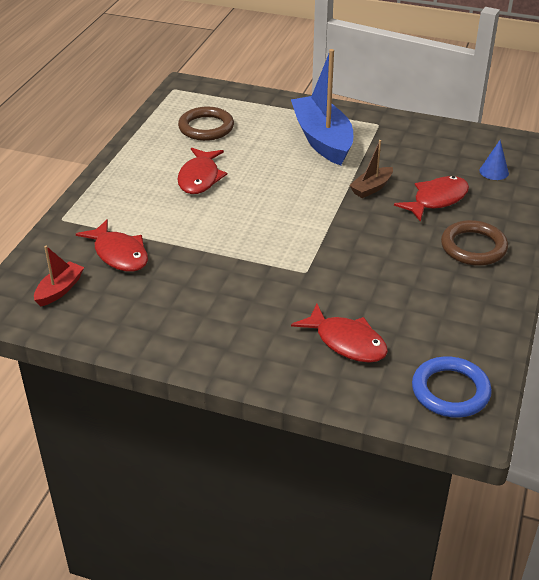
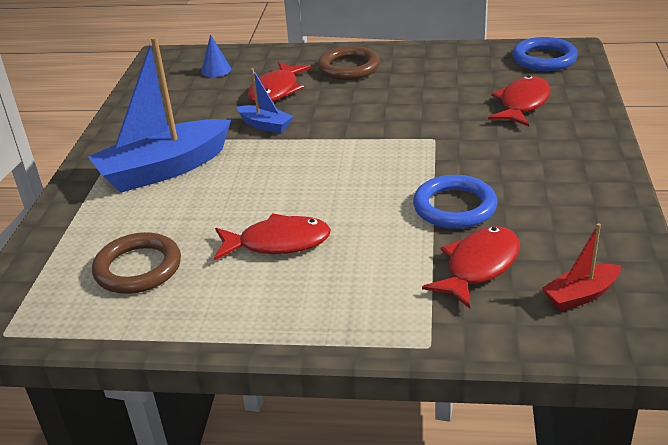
camera: 100 degrees left, 5 degrees down
(59, 290) = (580, 295): red boat -> red boat turned 45 degrees counterclockwise
(195, 259) = (454, 207): none -> blue ring
(371, 188) = (265, 125): brown boat -> blue boat
(436, 200) = (276, 91): red fish -> red fish turned 105 degrees counterclockwise

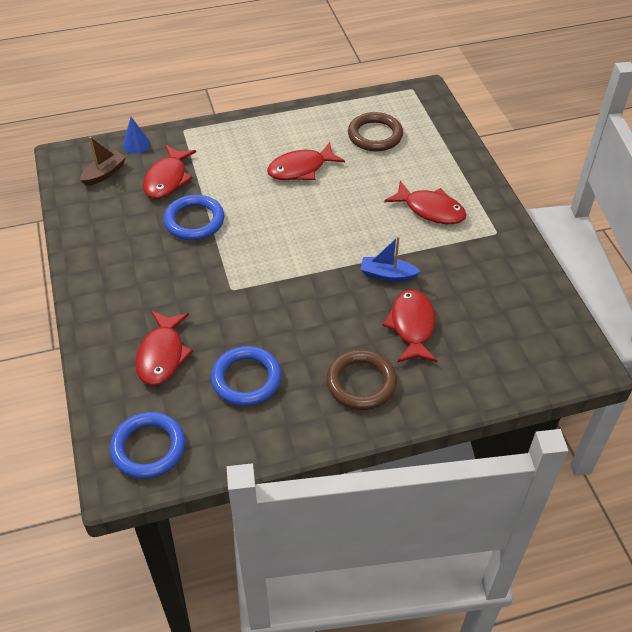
camera: 155 degrees right, 15 degrees up
(164, 169) = (430, 210): blue boat -> red fish
(216, 70) = (502, 348): blue cone -> blue cone (136, 144)
(446, 81) = (246, 379): none -> blue ring
(580, 295) = (104, 173): red boat -> brown boat

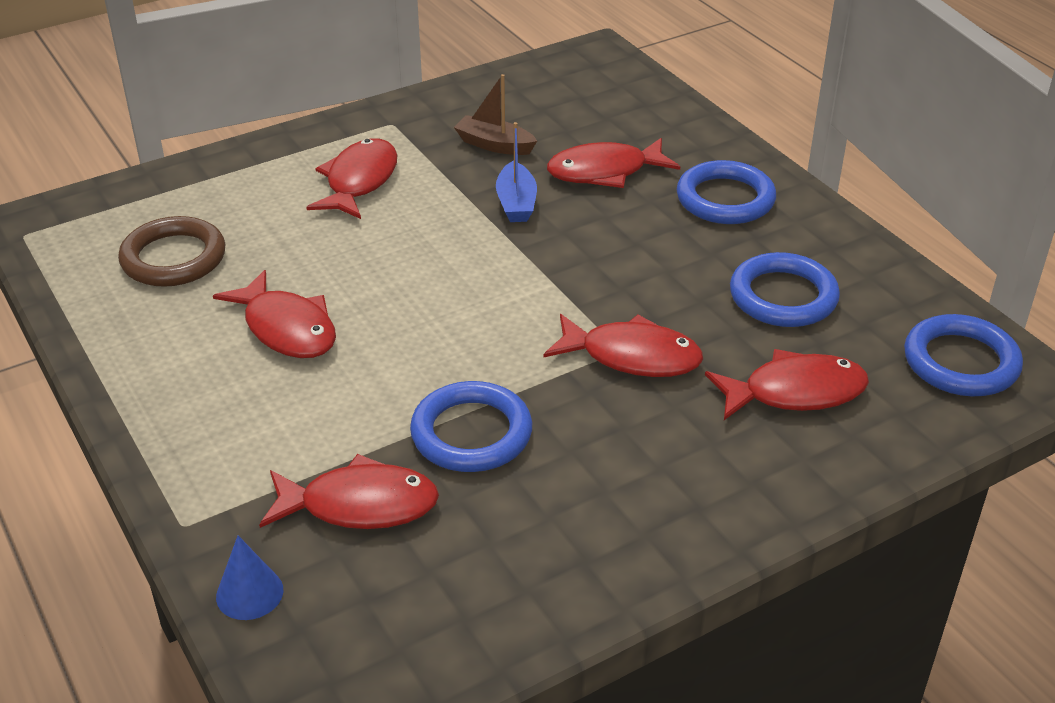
camera: 105 degrees left, 10 degrees down
(104, 173) = (366, 619): brown boat -> brown boat (494, 145)
(223, 293) = (632, 356): none -> red fish
(361, 383) = (725, 199): brown ring -> blue ring

